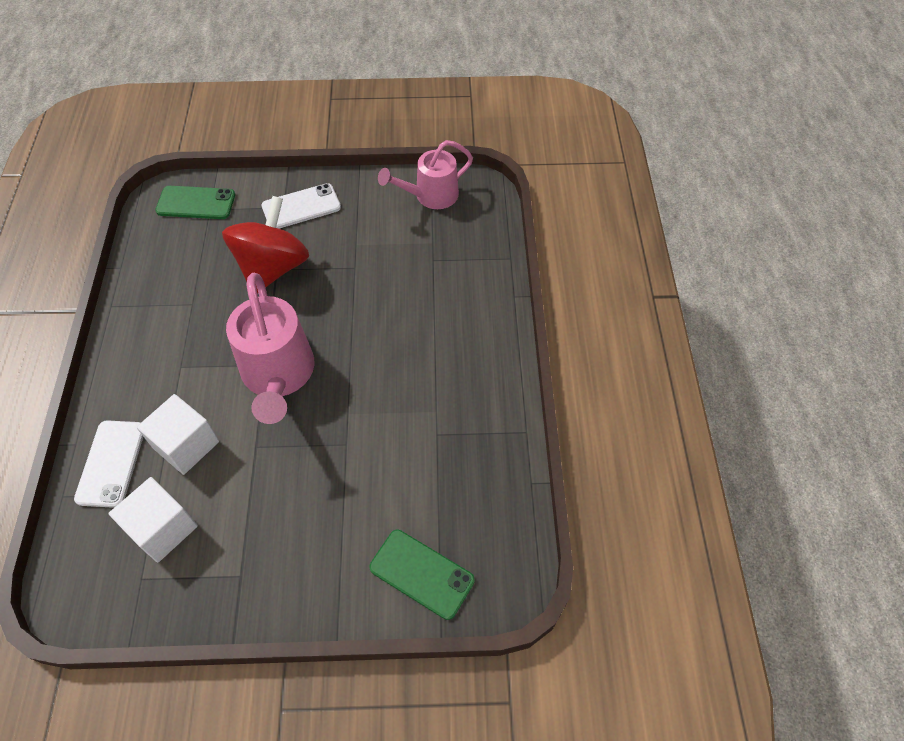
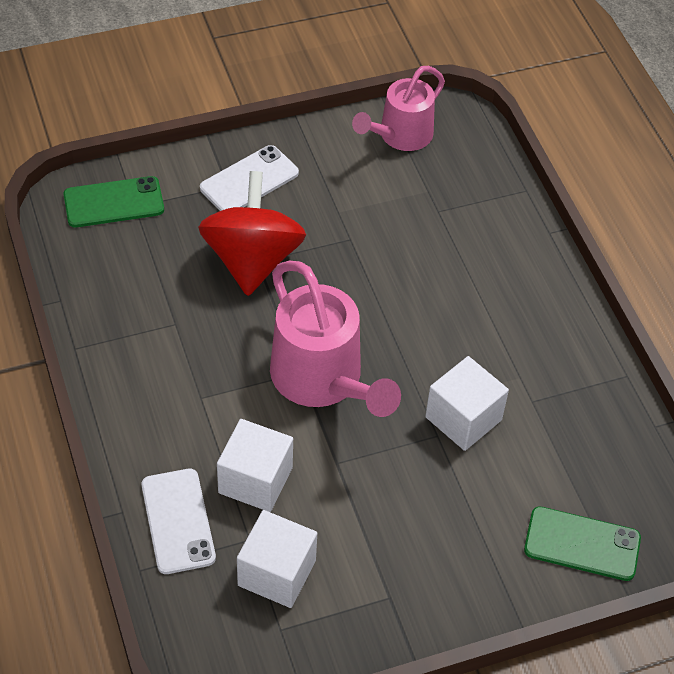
camera: 20 degrees left, 5 degrees down
(373, 435) = (463, 418): none -> white cube

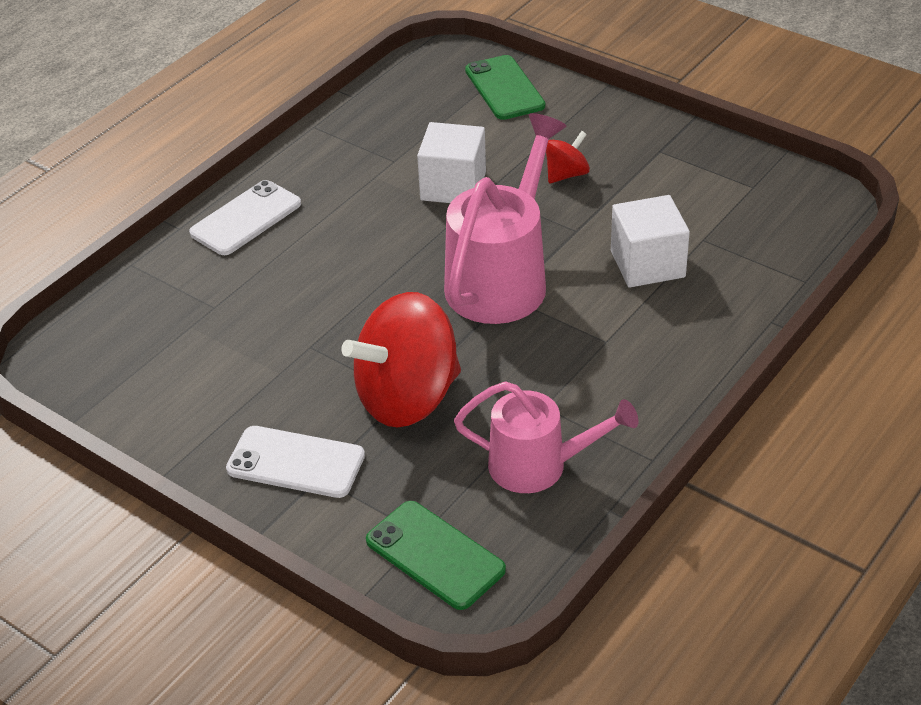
camera: 120 degrees left, 10 degrees down
(177, 521) = (738, 285): white phone -> white phone (246, 218)
(276, 573) = (712, 211): white cube -> none
(400, 136) = (122, 383): pink watering can -> pink watering can (540, 466)
(414, 504) = (566, 174): none -> red spinning top

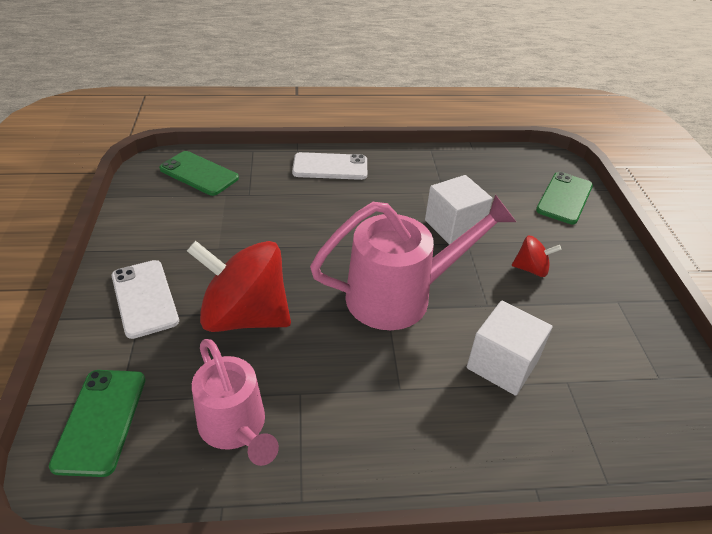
camera: 45 degrees right, 0 degrees up
(120, 330) = (199, 173): none -> green phone

